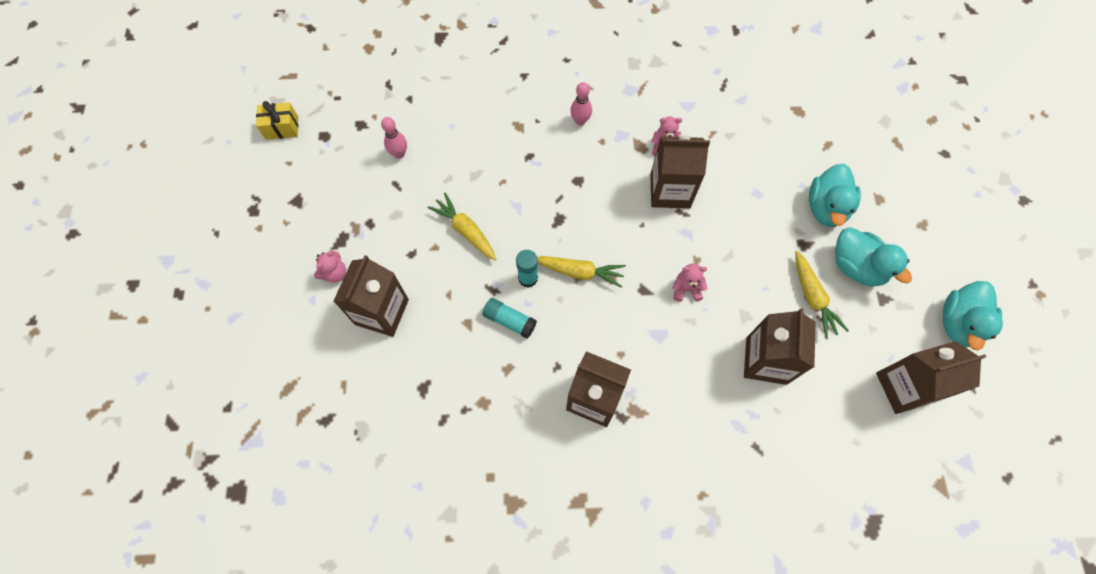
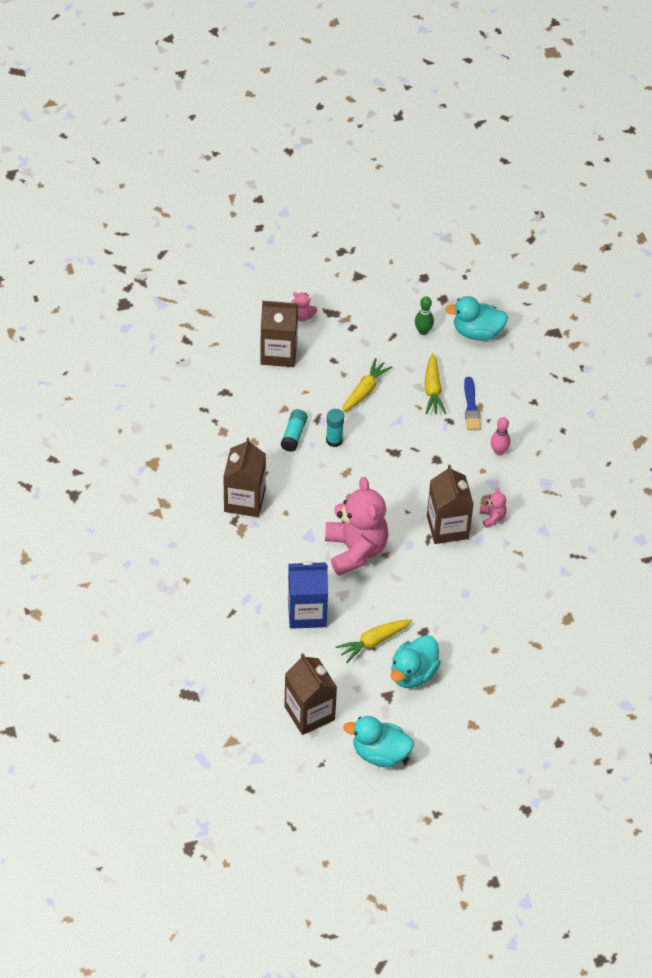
camera: 75 degrees right, 15 degrees down
(282, 128) = (422, 248): yellow gift -> none
(399, 153) = (423, 331): pink bowling pin -> green bowling pin
(515, 132) = (471, 407): none -> blue brush
(580, 272) = (349, 474): yellow carrot -> yellow carrot (432, 390)
(686, 289) = (355, 550): pink teddy bear -> pink teddy bear, size x2.39
(766, 360) = (307, 612): brown carton -> blue carton
(826, 208) = (466, 647): turquoise duck -> turquoise duck (477, 332)

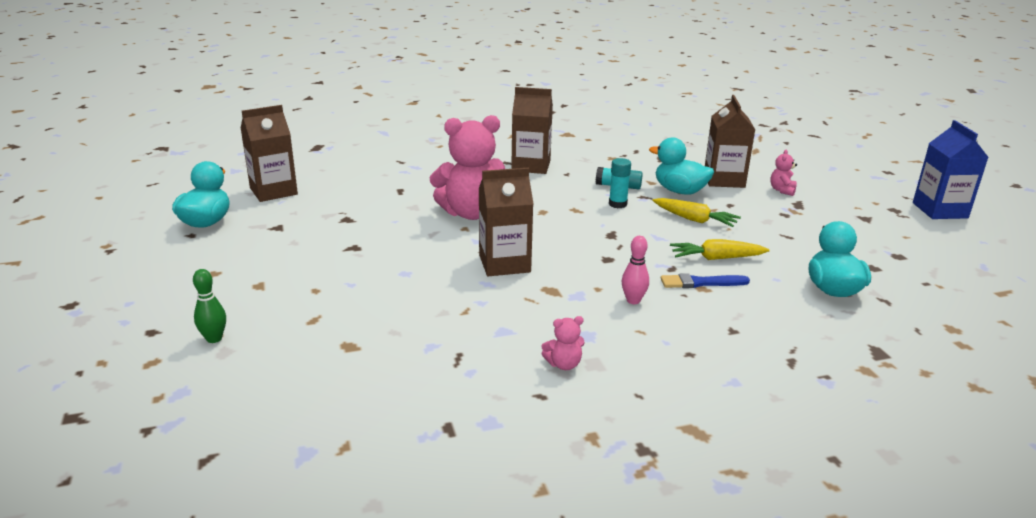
camera: 90 degrees right, 25 degrees down
(307, 612) = (394, 191): blue carton -> blue carton (940, 210)
(373, 642) = (349, 221): yellow carrot -> none
(413, 673) = (300, 240): turquoise duck -> turquoise duck (679, 191)
(423, 331) = (808, 254): green bowling pin -> green bowling pin (214, 338)
(492, 517) = (522, 293): pink teddy bear -> pink teddy bear (564, 364)

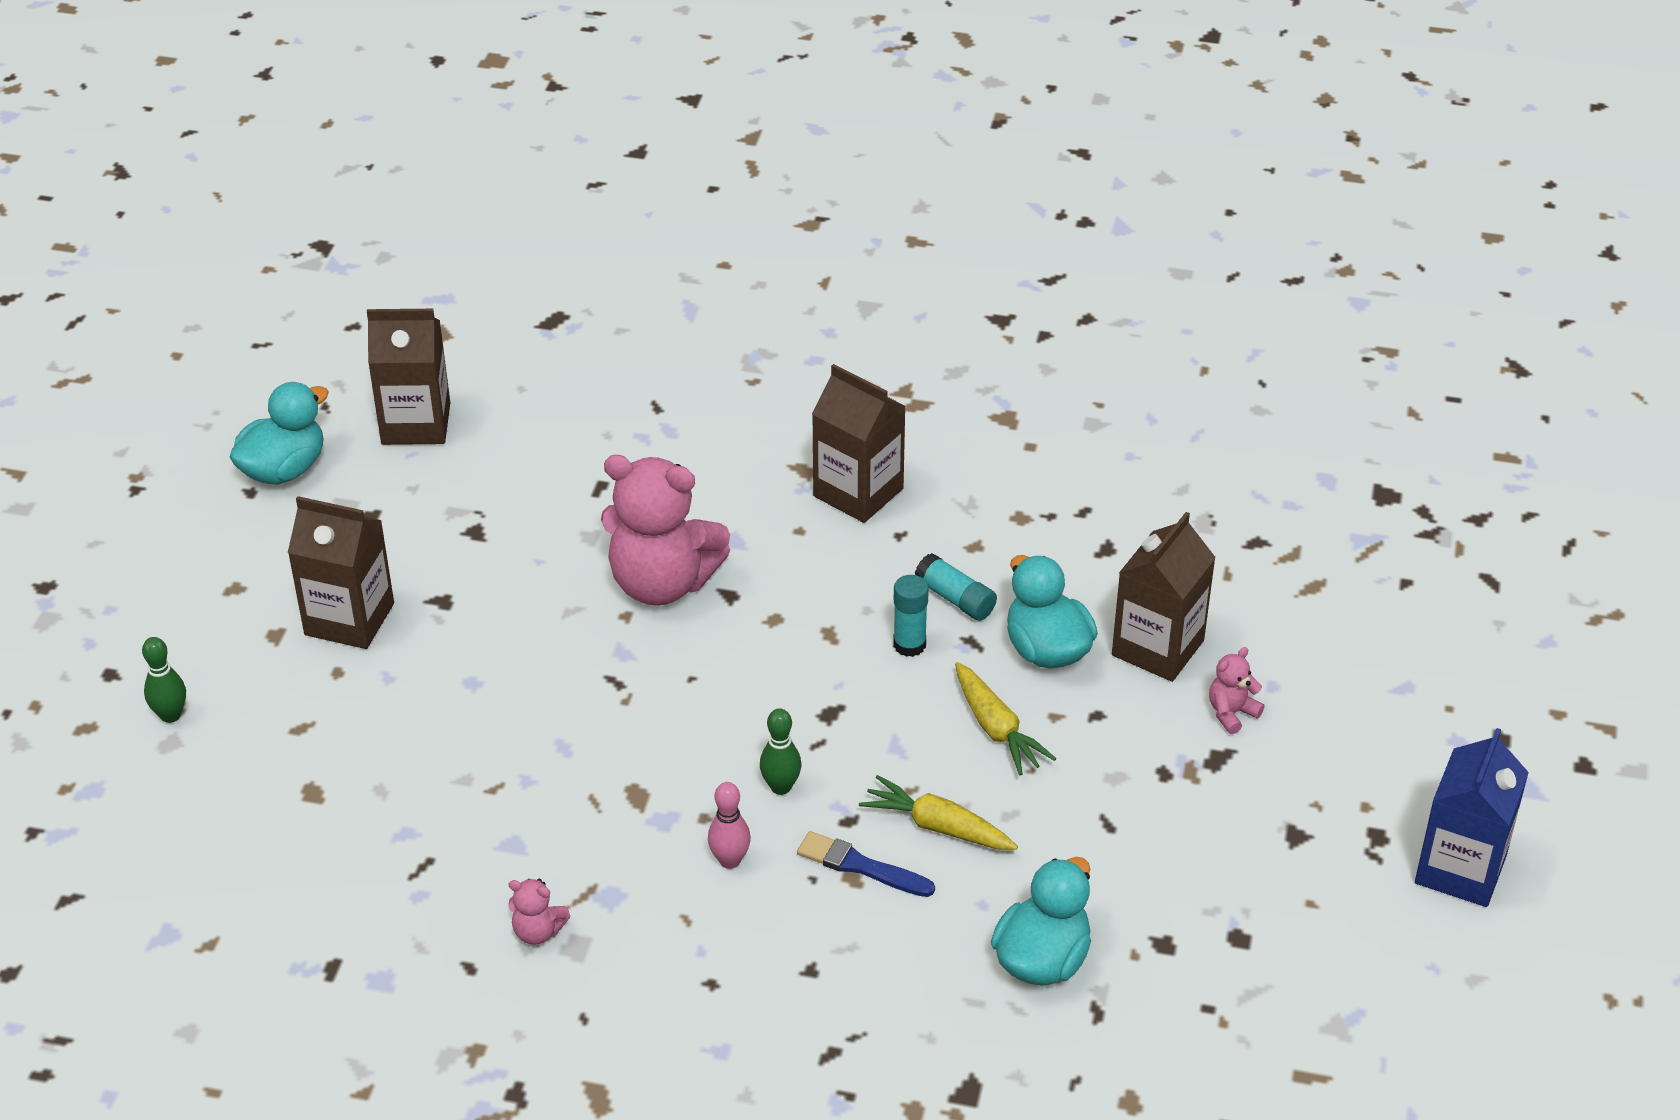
camera: 30 degrees right, 15 degrees up
(504, 263) = (619, 716): brown carton -> brown carton (349, 619)
(622, 266) = (781, 787): none -> green bowling pin

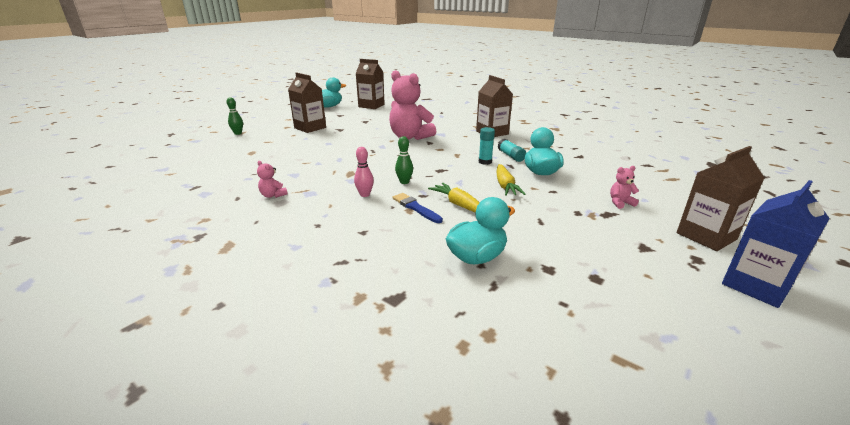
camera: 25 degrees right, 15 degrees down
(1157, 648) = (591, 180): brown carton -> brown carton (706, 236)

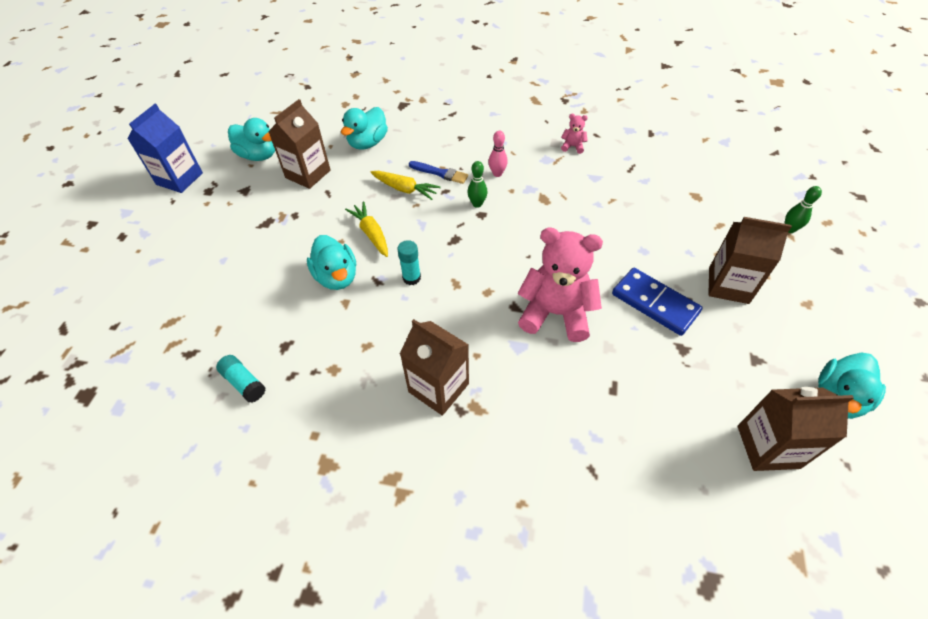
camera: 155 degrees right, 25 degrees up
(355, 130) = (655, 303): none -> blue domino
(511, 156) = (383, 307): turquoise glue stick -> turquoise glue stick (244, 383)
(620, 203) = (250, 244): pink teddy bear -> none
(639, 285) = (258, 155): none -> turquoise duck
(706, 236) = (187, 220): brown carton -> brown carton (308, 174)

